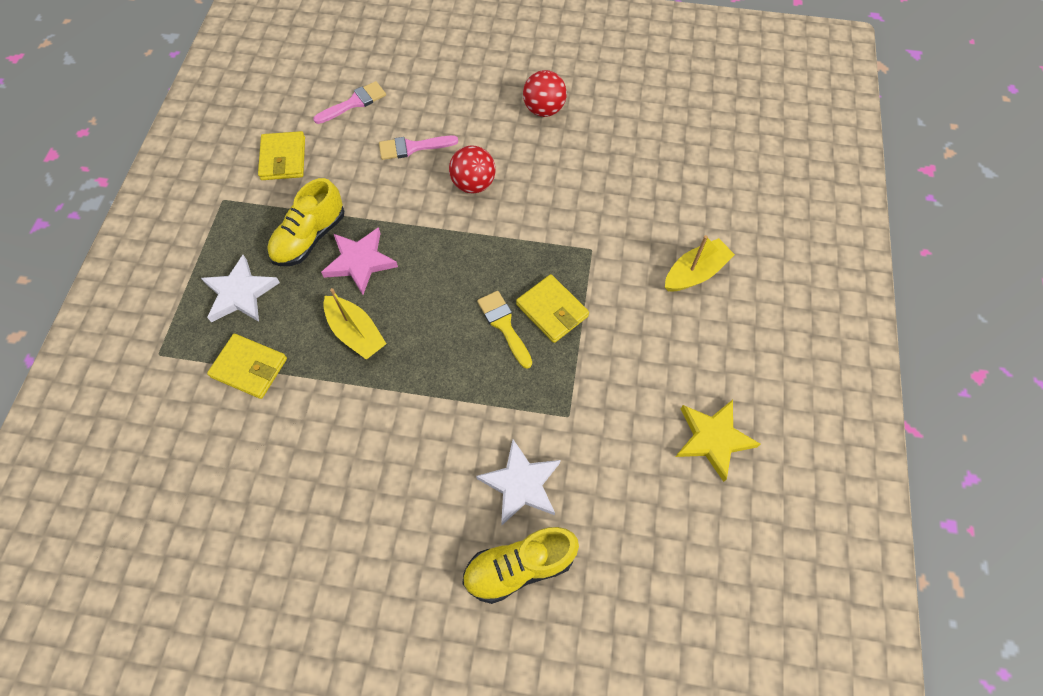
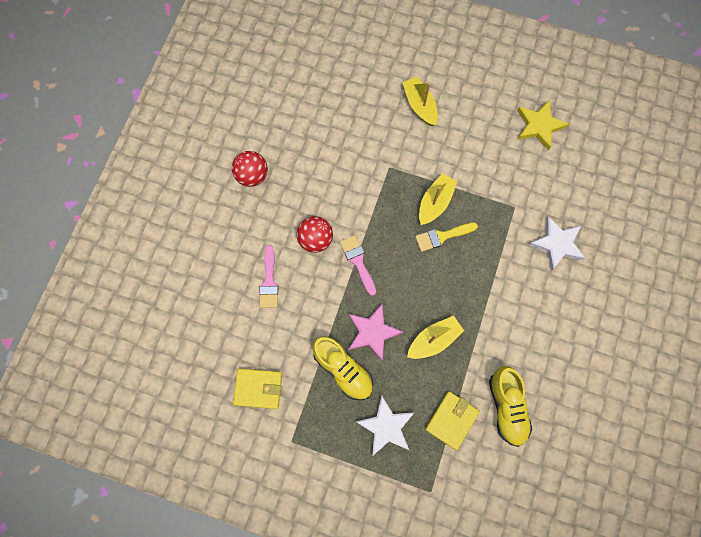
camera: 80 degrees left, 10 degrees up
(354, 103) = (209, 325): pink brush -> pink brush (358, 261)
(519, 567) = (608, 253): yellow shoe -> yellow shoe (507, 407)
(552, 310) = (435, 203): yellow wallet -> yellow boat

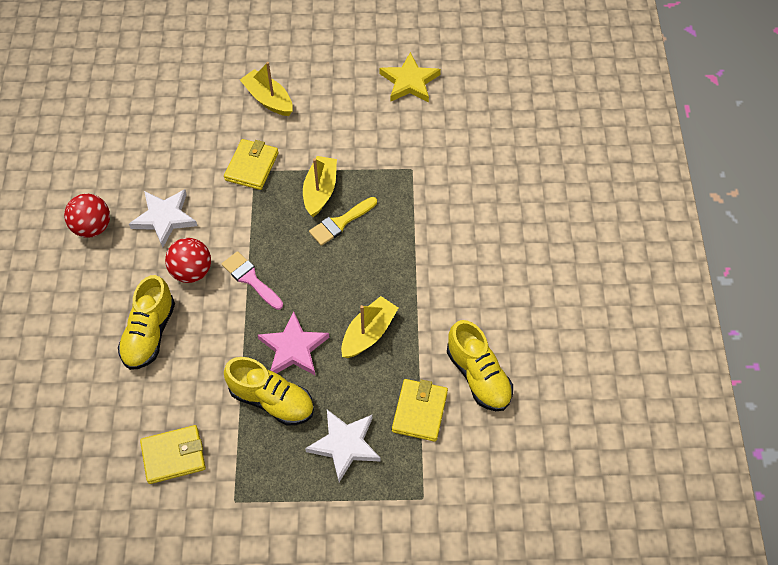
camera: 20 degrees left, 15 degrees down
(269, 282) = (149, 334): pink brush -> yellow shoe
(388, 162) = (252, 166): none -> yellow wallet
(557, 244) = (472, 191): white star -> white star (164, 218)

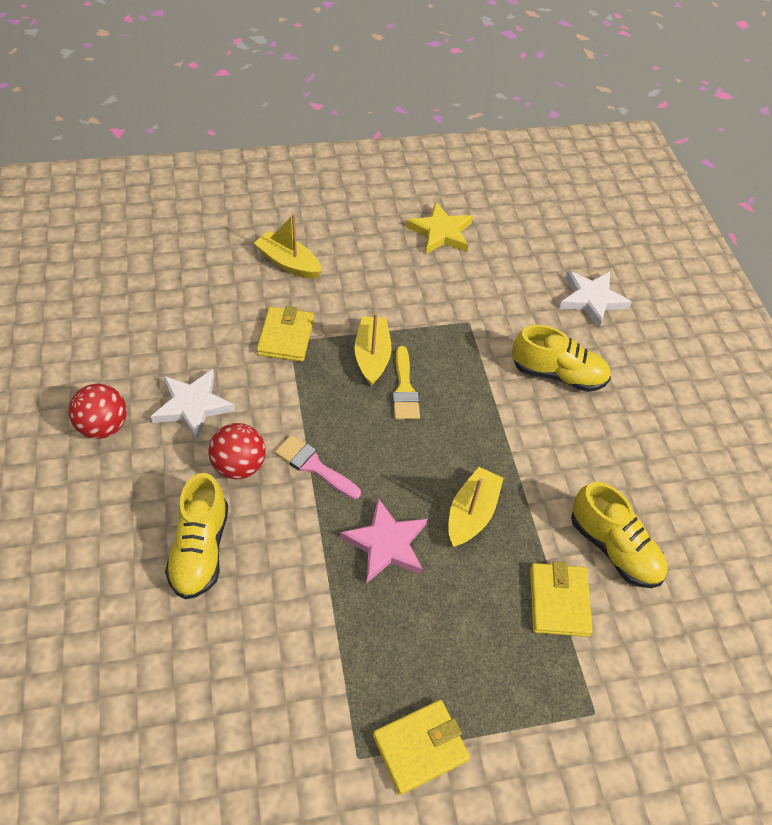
camera: 15 degrees left, 5 degrees down
(173, 456) = (264, 707): yellow wallet -> yellow wallet (420, 747)
(272, 400) = (375, 613): yellow shoe -> yellow shoe (558, 374)
(340, 223) = (404, 389): yellow brush -> yellow brush turned 45 degrees counterclockwise
(344, 445) = (480, 658): white star -> white star (591, 299)

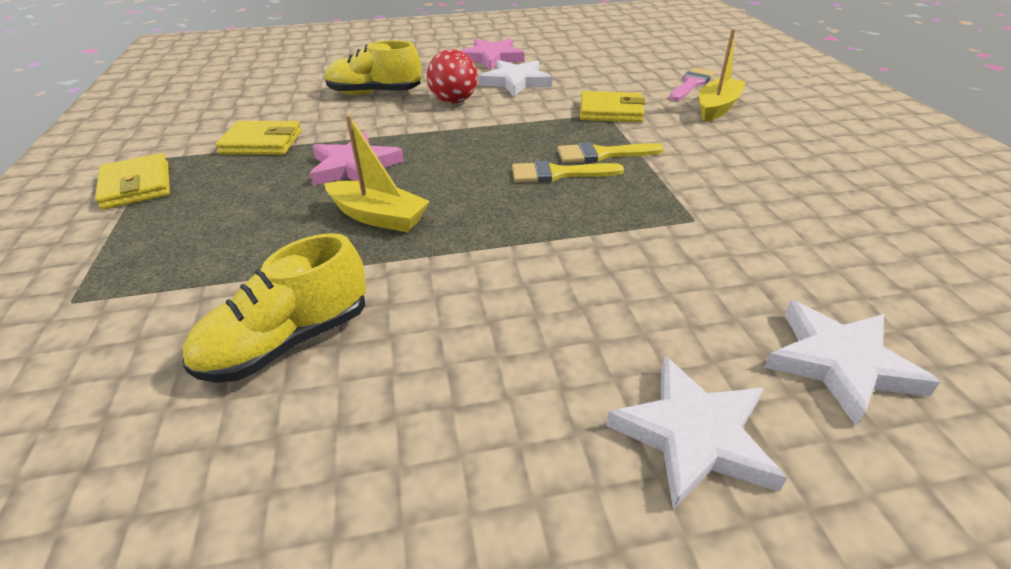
camera: 95 degrees right, 15 degrees down
(104, 426) = (492, 58): red ball -> pink star
(313, 466) = (451, 130): pink brush -> pink brush (691, 84)
(372, 356) = (602, 154): yellow boat -> yellow brush
(441, 232) = (864, 198): yellow star -> none
(558, 374) = (624, 303): yellow shoe -> none
(558, 601) = (232, 280): yellow wallet -> yellow wallet (262, 143)
(644, 365) = (693, 435): none -> white star

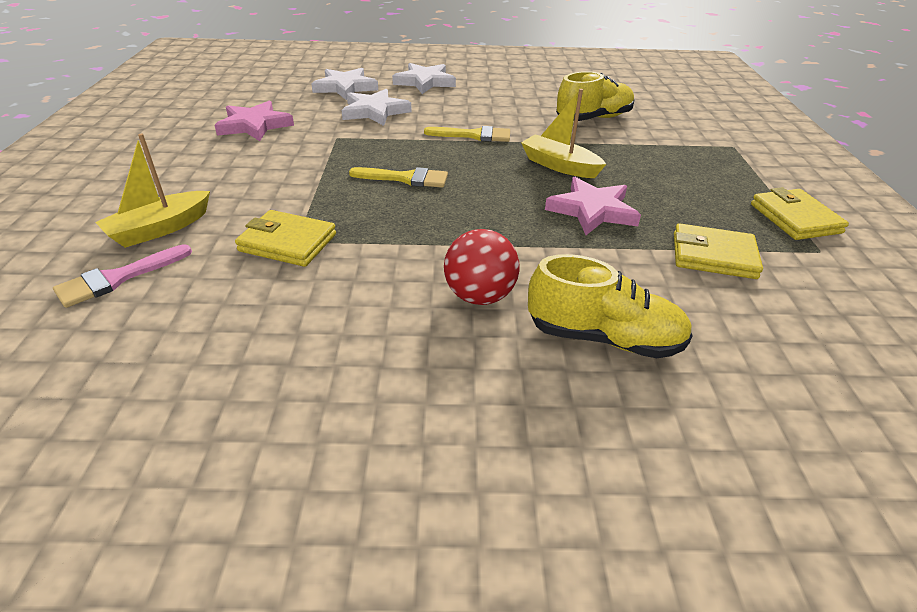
camera: 170 degrees left, 0 degrees up
(492, 58) = (369, 437): pink star -> pink star (254, 125)
(516, 82) = (367, 331): white star -> white star (374, 111)
(602, 154) = (352, 190): yellow brush -> yellow brush (474, 135)

